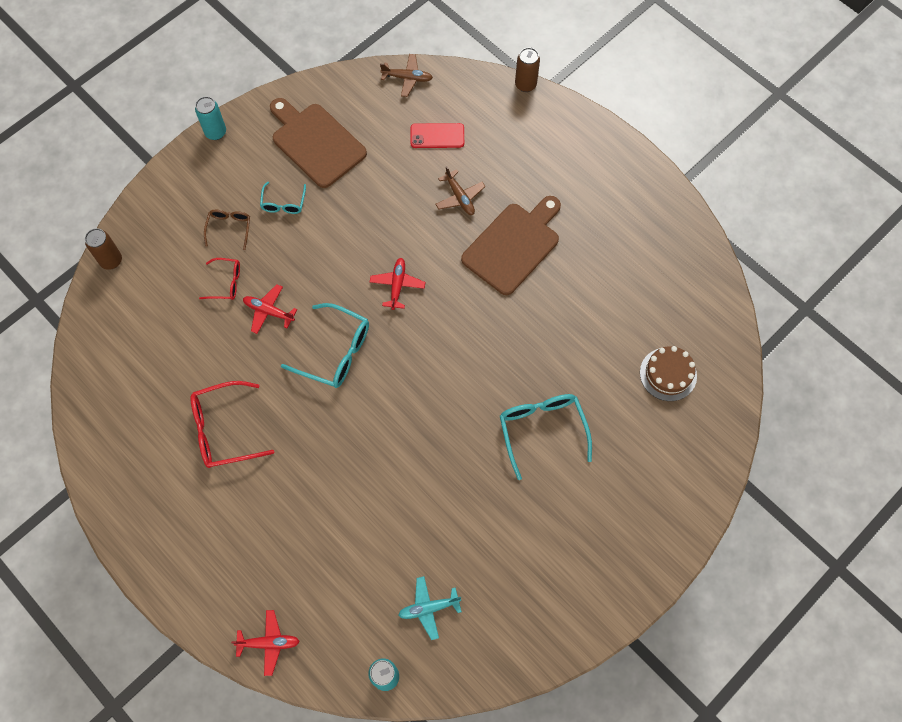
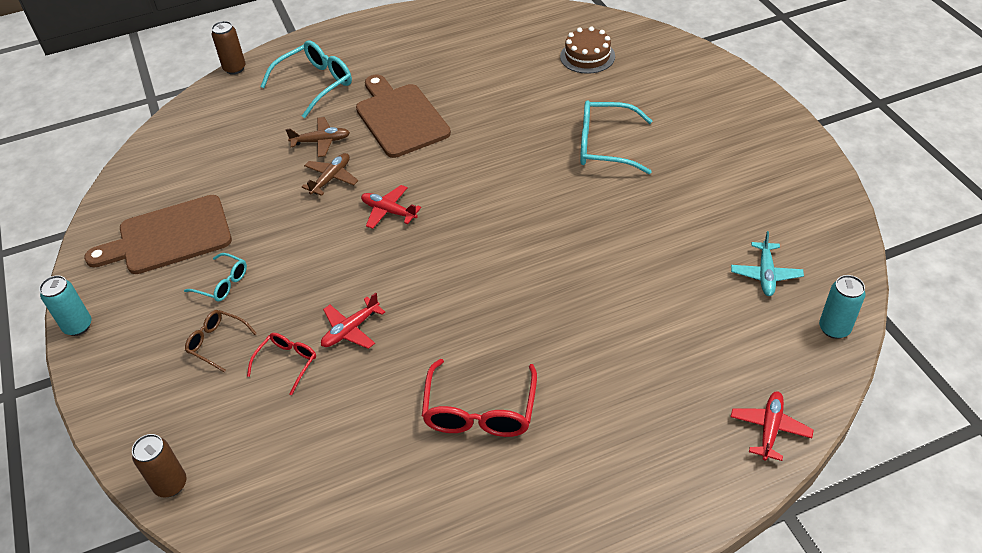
camera: 65 degrees left, 20 degrees down
(336, 352) = (437, 281): turquoise glasses -> turquoise glasses (315, 84)
(407, 78) = (154, 146): brown plane -> brown plane (331, 178)
(437, 136) = (240, 141): red phone -> none

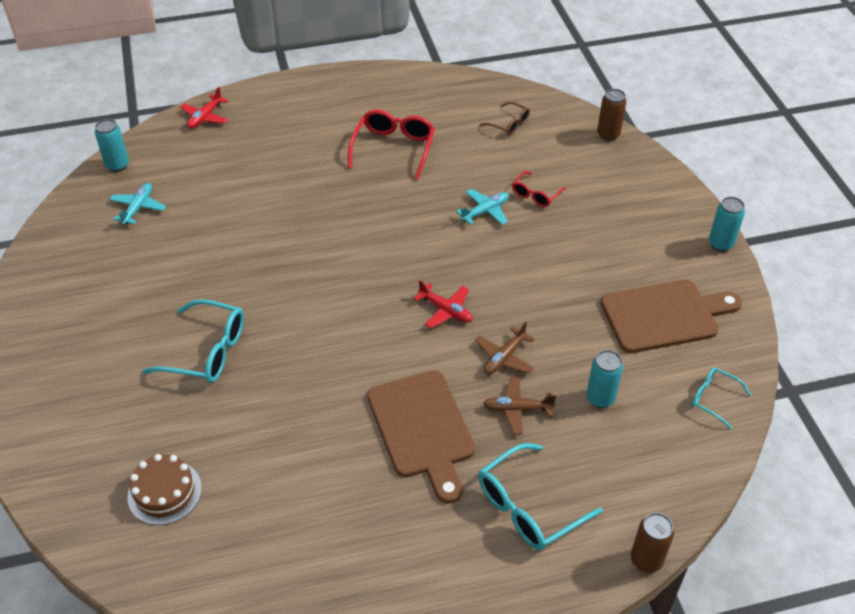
camera: 175 degrees left, 0 degrees up
(217, 342) = (595, 216): brown glasses -> brown glasses (509, 124)
(223, 283) = (600, 263): turquoise glasses -> turquoise glasses (713, 399)
(248, 159) = (600, 398): none -> turquoise can
(350, 330) = (485, 211): red plane -> turquoise plane

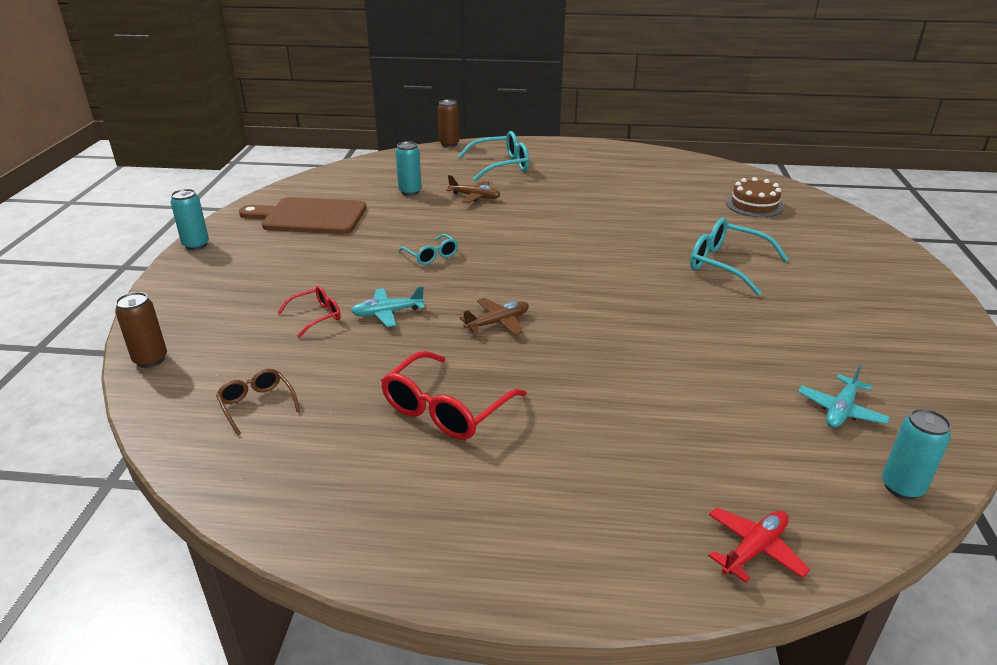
camera: 160 degrees left, 15 degrees down
(422, 429) = (551, 200): brown cutting board -> none
(446, 310) = (490, 251): red plane -> none
(504, 357) = (462, 219): brown plane -> brown plane (498, 322)
(713, 399) = (333, 180): turquoise glasses -> turquoise glasses (431, 256)

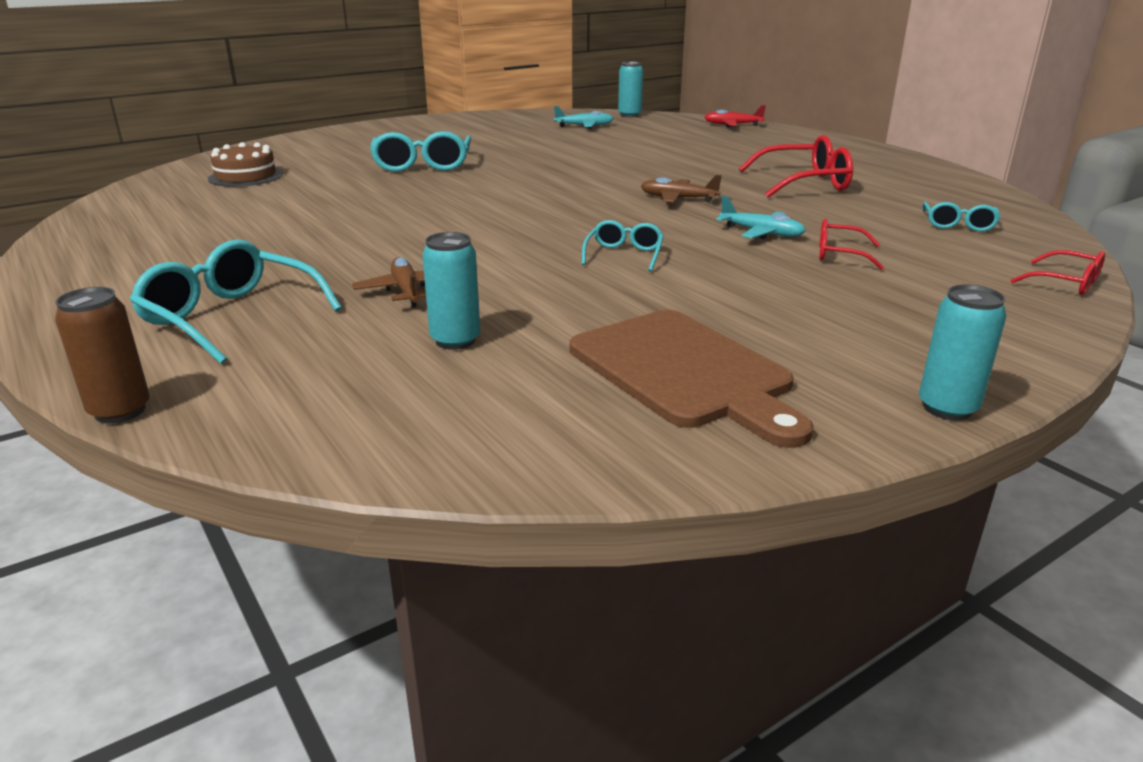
camera: 130 degrees left, 5 degrees down
(150, 360) = (1066, 283): brown can -> red glasses
(257, 404) = (958, 225): brown glasses -> turquoise glasses

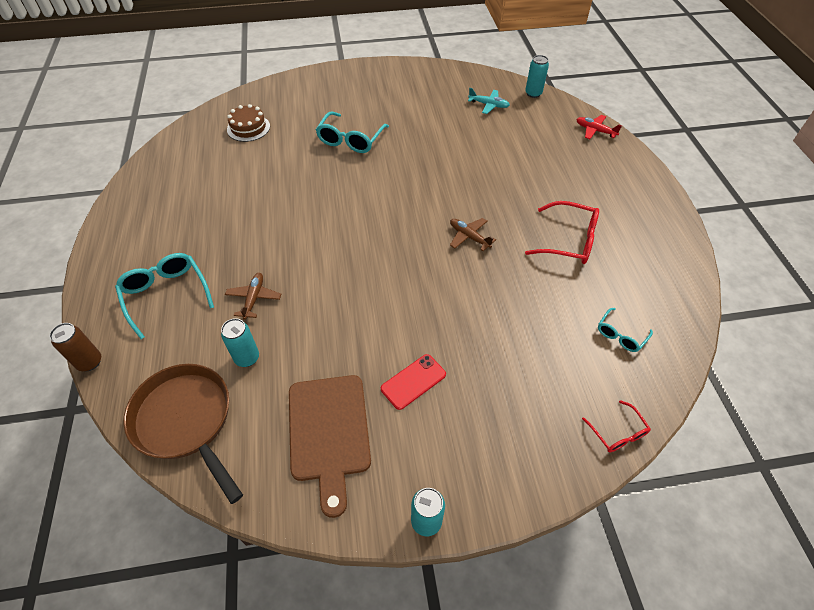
camera: 25 degrees right, 25 degrees up
(405, 423) = (186, 421): none -> brown pan
(624, 255) = (386, 299): turquoise glasses -> none
(753, 304) = (413, 381): none -> red phone
(761, 233) = (484, 301): turquoise plane -> none
(839, 254) = (508, 344): red glasses -> none

